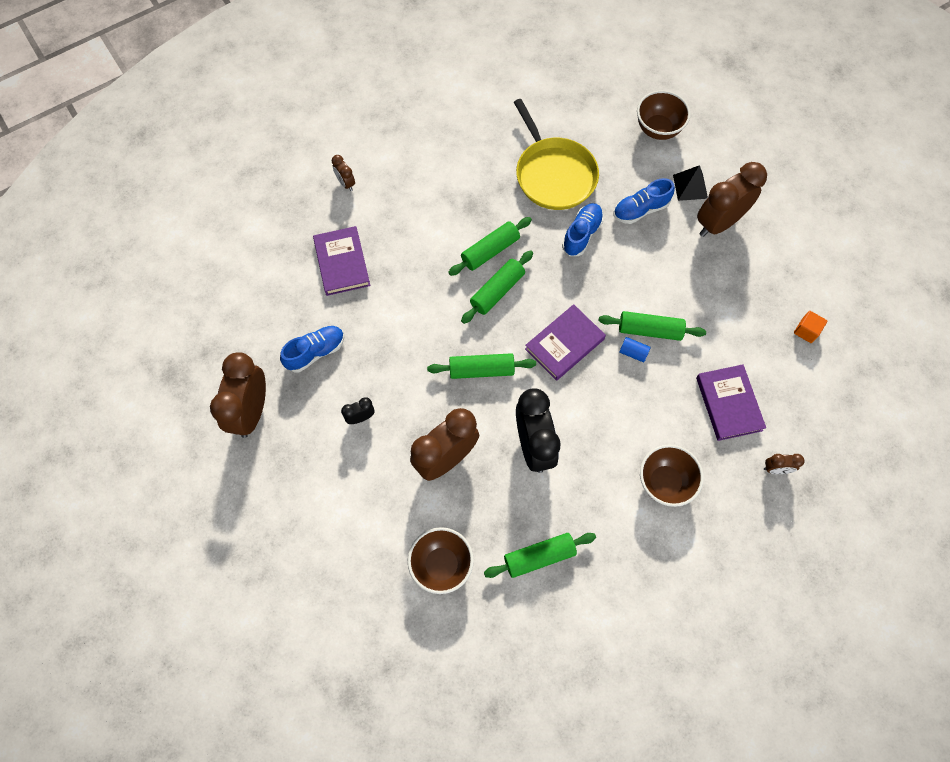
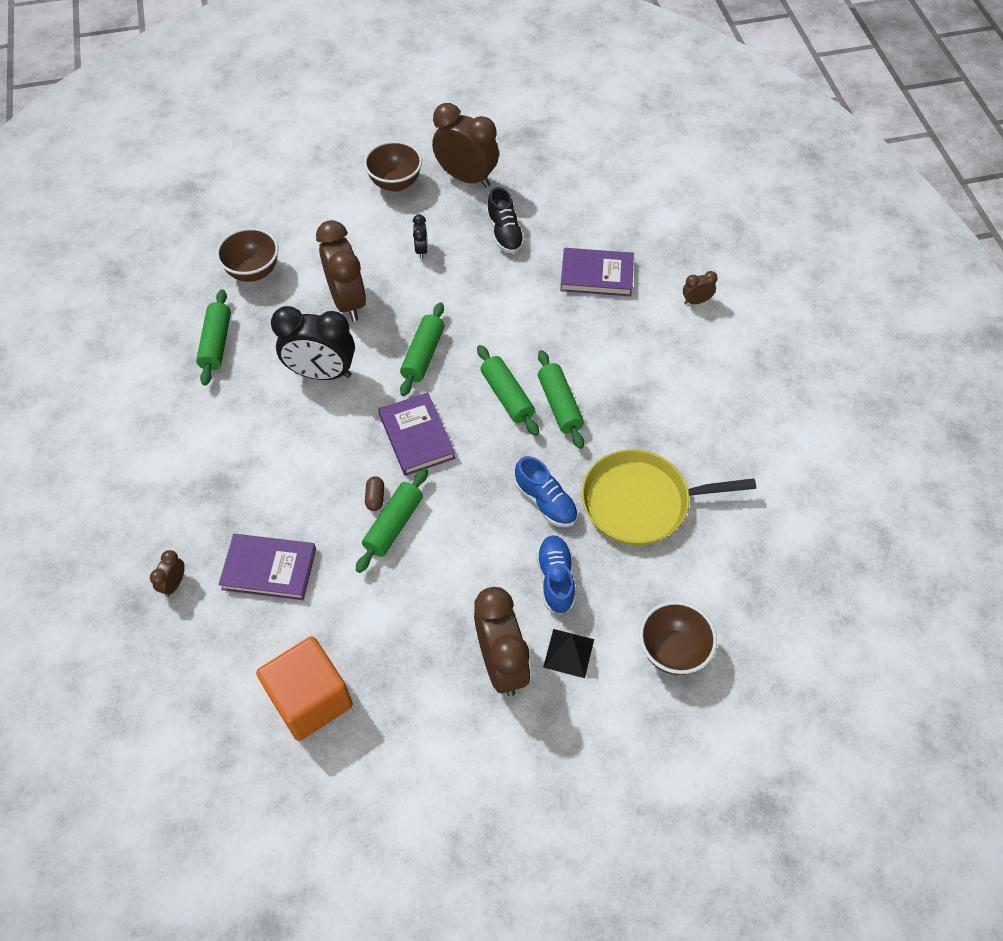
camera: 110 degrees right, 10 degrees down
(315, 352) = (505, 233): blue shoe -> black shoe
(633, 352) = (375, 498): blue cylinder -> brown capsule
(664, 482) = (222, 471): brown bowl -> brown bowl (395, 183)
(806, 331) = (310, 699): orange cube -> orange cube, size x2.36

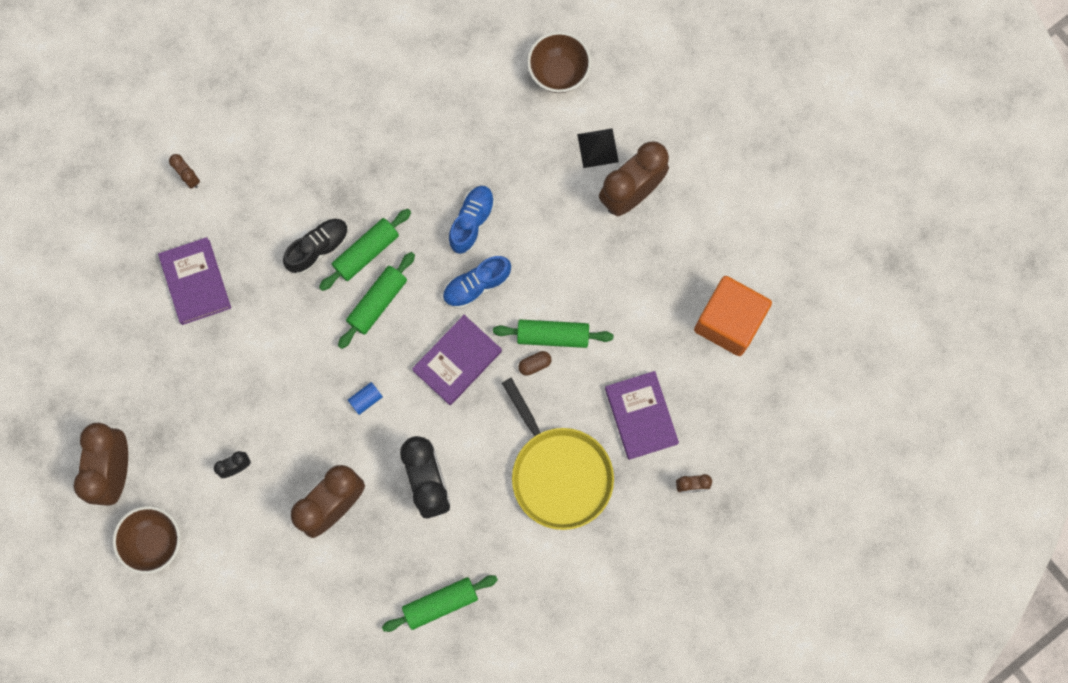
camera: 115 degrees left, 20 degrees up
(253, 271) = (338, 621): brown bowl -> none
(423, 355) = (366, 399): green rolling pin -> blue cylinder
(505, 233) = (177, 395): black shoe -> black shoe (318, 248)
(555, 579) = (539, 184): blue shoe -> blue shoe (476, 285)
(641, 502) = (435, 145): yellow pan -> yellow pan (559, 473)

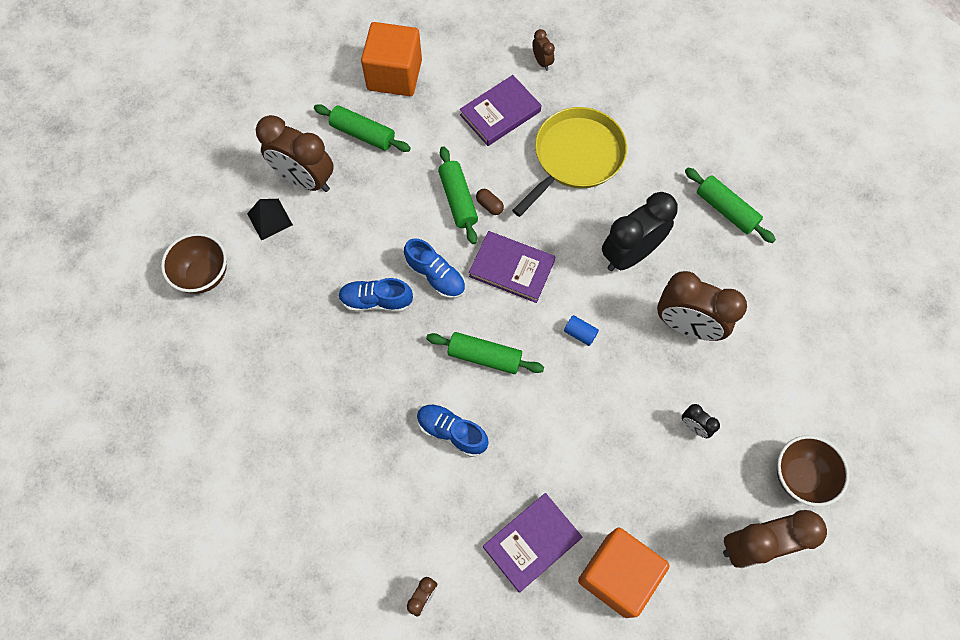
camera: 110 degrees left, 10 degrees down
(140, 343) = (617, 575): none -> orange cube
(318, 248) = (452, 432): black shoe -> blue shoe
(366, 252) = (439, 385): green rolling pin -> green rolling pin (363, 134)

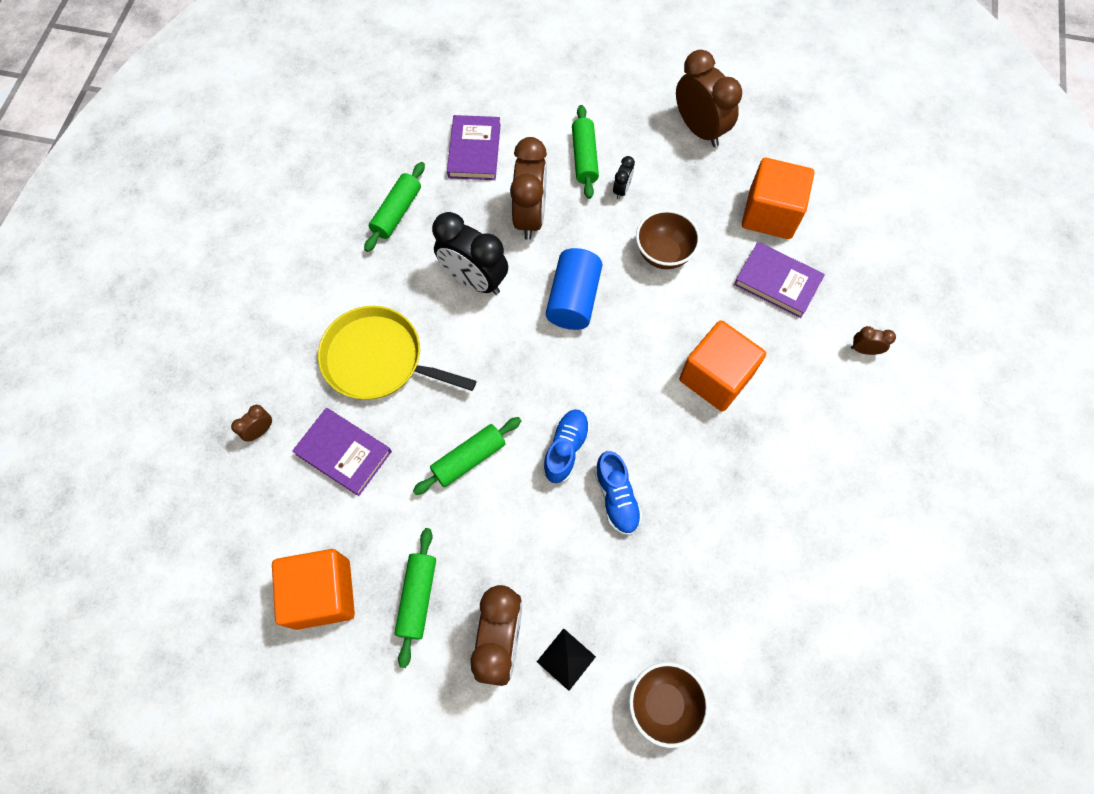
camera: 110 degrees left, 0 degrees up
(452, 432) = (715, 377): blue shoe -> orange cube
(484, 356) = (631, 373): green rolling pin -> green rolling pin (584, 158)
(489, 205) = (465, 424): brown capsule -> none
(511, 268) = (529, 379): purple book -> purple book (474, 150)
(580, 333) = (573, 299): blue cylinder -> blue cylinder, size x2.32
(800, 476) = (629, 110): brown bowl -> brown bowl (663, 254)

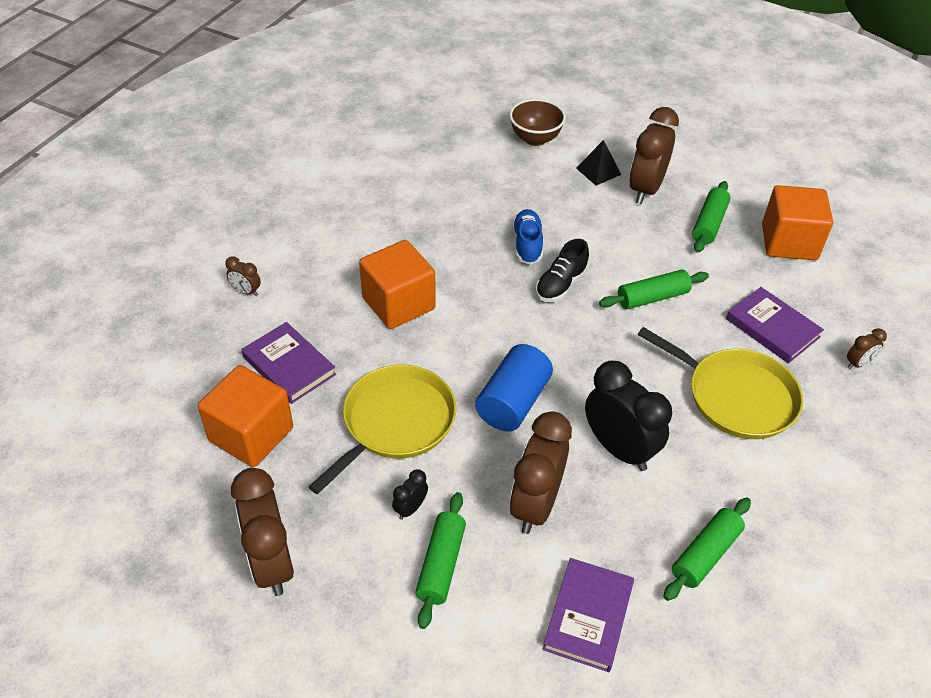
camera: 165 degrees left, 20 degrees down
(566, 449) = (561, 284): blue shoe -> black shoe
(663, 254) = (395, 423): brown bowl -> yellow pan

